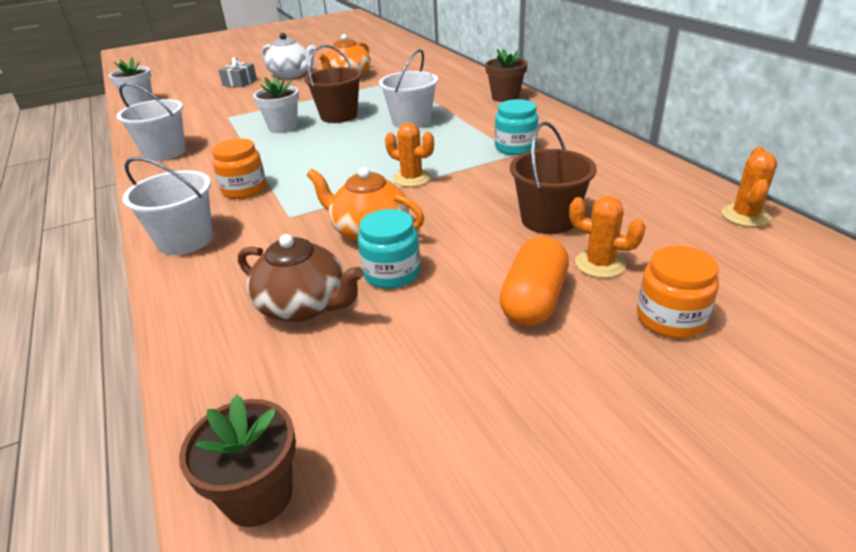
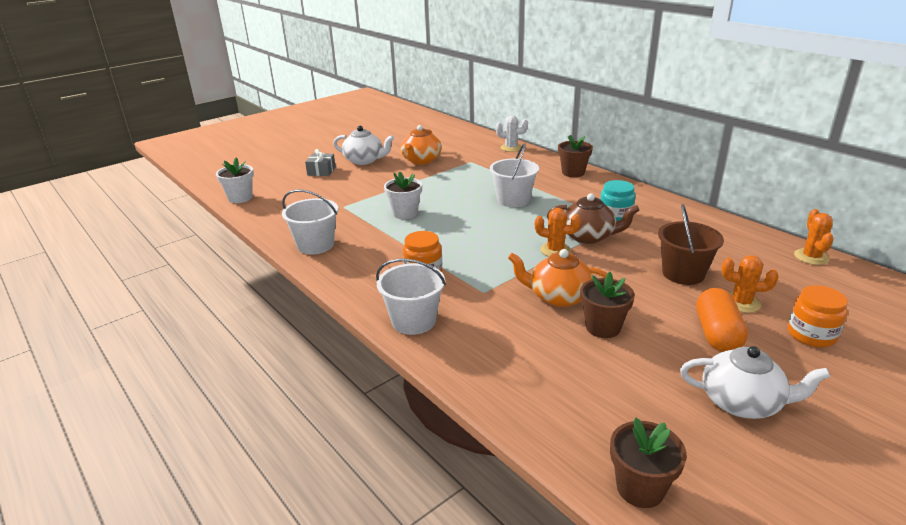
camera: 15 degrees left, 5 degrees down
(304, 306) = (558, 360): brown teapot -> brown teapot (589, 236)
(339, 116) = (445, 199): brown bucket -> none
(392, 273) = (603, 327): turquoise jar -> brown flower pot
(456, 69) = (511, 148): none -> white cactus
(497, 398) = (742, 402): none -> white teapot

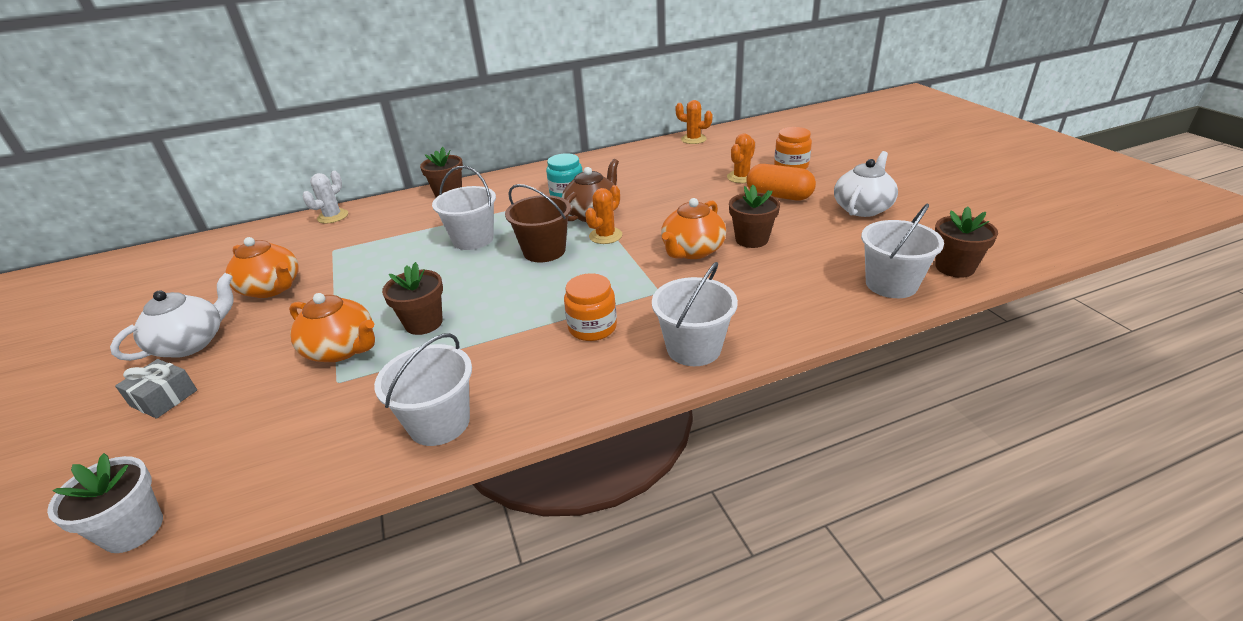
camera: 70 degrees left, 5 degrees up
(371, 198) = (342, 349): none -> orange teapot
(405, 213) = (424, 323): white flower pot -> brown flower pot
(569, 431) = (891, 284): none -> white bucket
(683, 274) = (687, 188): brown bucket -> brown bucket (544, 251)

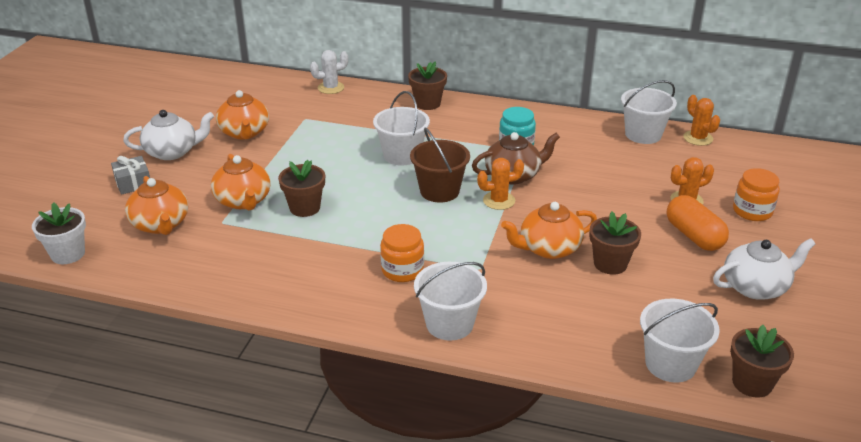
camera: 35 degrees right, 0 degrees up
(253, 423) = (160, 224): none -> orange teapot
(439, 423) = (248, 281): white bucket -> white bucket (643, 134)

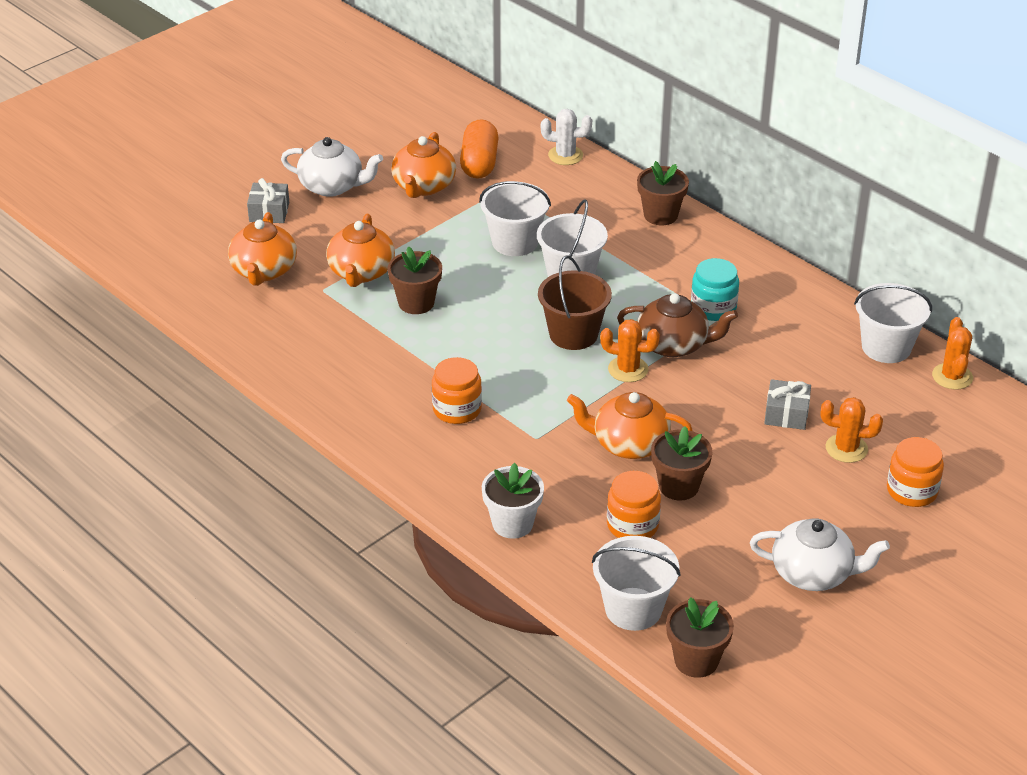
camera: 30 degrees right, 5 degrees up
(68, 254) = (161, 273): white flower pot -> white flower pot (512, 524)
(449, 324) = (455, 482): white bucket -> white bucket (515, 242)
(607, 303) = (632, 525): none -> orange jar
(628, 193) = (786, 414): none -> grey gift
(694, 236) = (807, 492): orange capsule -> orange capsule (479, 163)

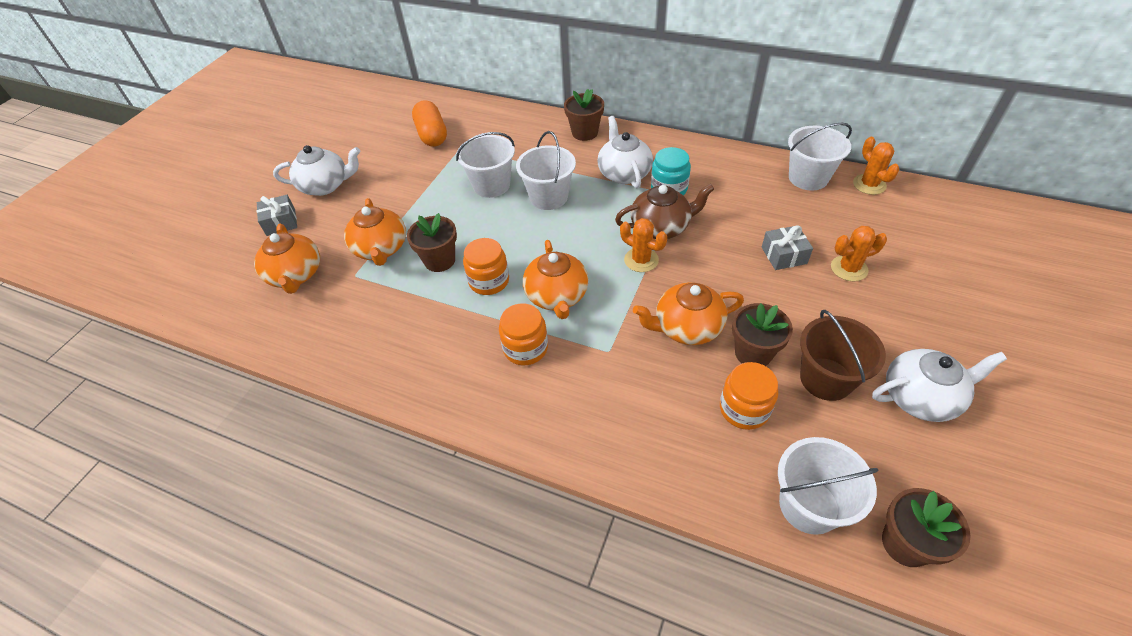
camera: 20 degrees left, 10 degrees up
(423, 186) = (398, 164): orange teapot -> orange teapot (557, 296)
(512, 524) = (642, 452): white flower pot -> none
(565, 155) = (491, 111): white cactus -> none
(573, 334) = (580, 244): brown bucket -> brown bucket (826, 379)
(628, 369) = (641, 260): orange cactus -> orange cactus turned 45 degrees clockwise
(674, 275) = (624, 173): none -> white teapot
(912, 491) = (924, 287): orange jar -> orange jar (489, 281)

